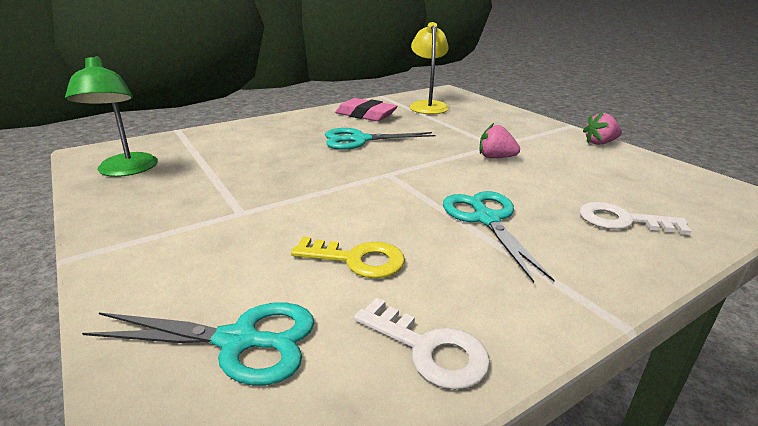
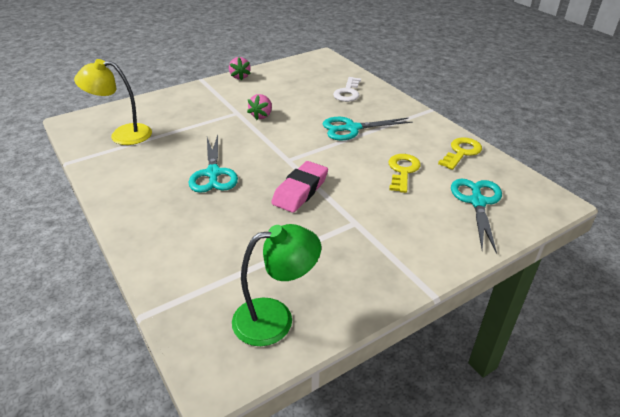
camera: 90 degrees left, 10 degrees up
(365, 115) = (139, 171): pink eraser -> pink eraser (300, 191)
(429, 349) = (461, 152): white key -> yellow key

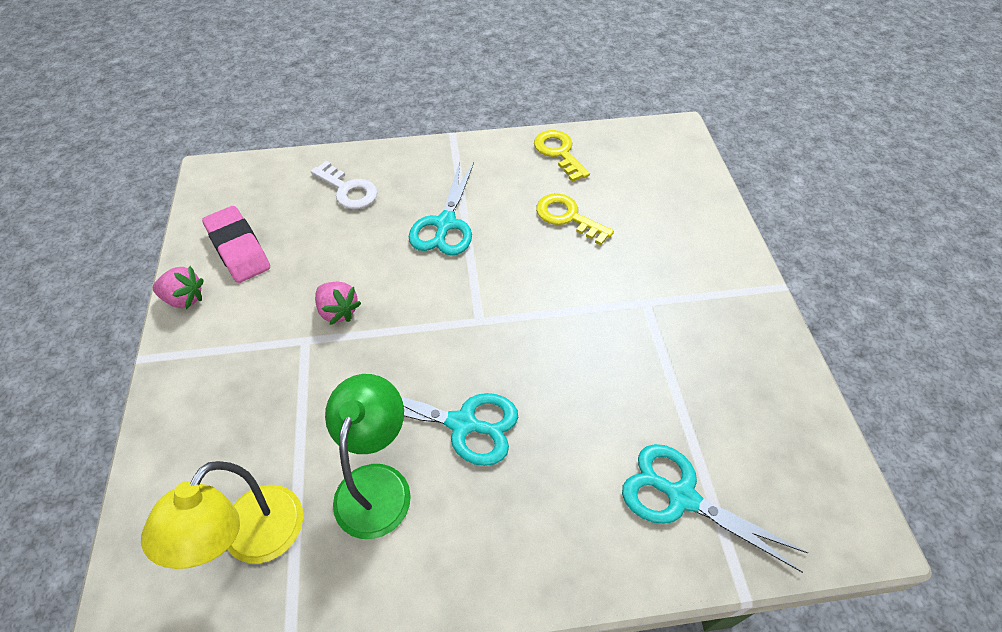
camera: 65 degrees left, 15 degrees up
(275, 318) = (785, 441): green lamp -> green lamp (376, 483)
(300, 191) = (558, 332): pink eraser -> pink eraser (239, 249)
(477, 202) = (654, 185): turquoise scissors -> turquoise scissors (681, 497)

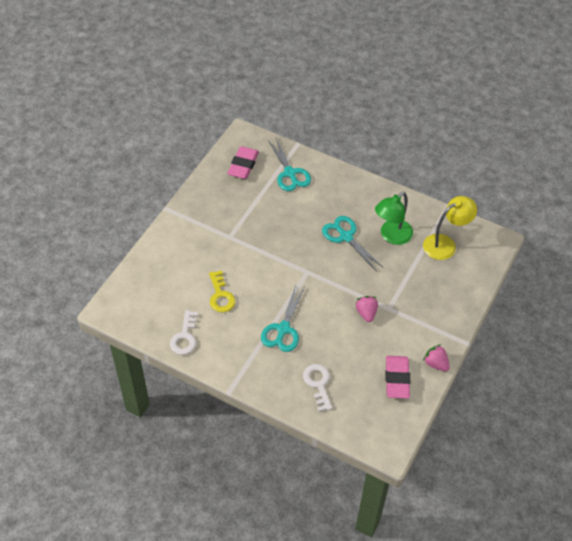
camera: 145 degrees left, 0 degrees up
(445, 224) = (283, 329): turquoise scissors -> turquoise scissors turned 150 degrees clockwise
(559, 152) = (185, 337): yellow key -> white key
(777, 451) = (243, 165): none -> pink eraser

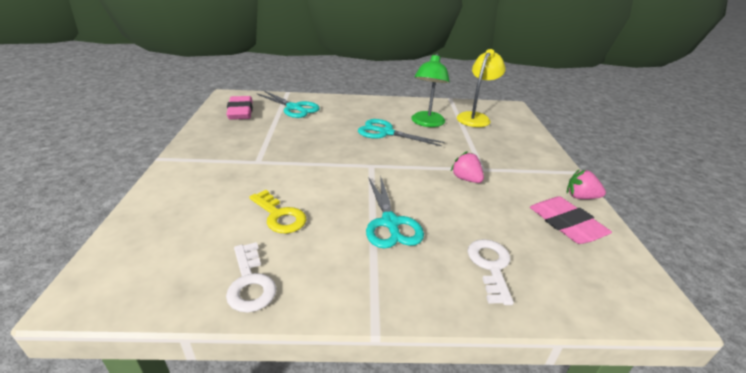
camera: 30 degrees left, 20 degrees down
(318, 384) = (490, 266): white key -> white key turned 45 degrees clockwise

